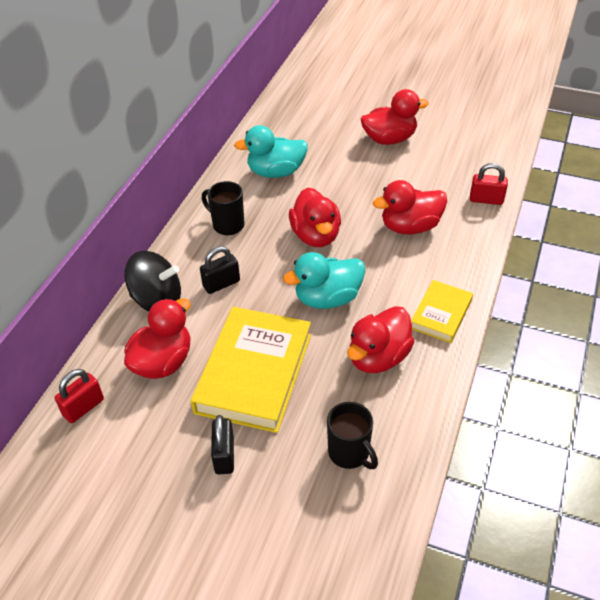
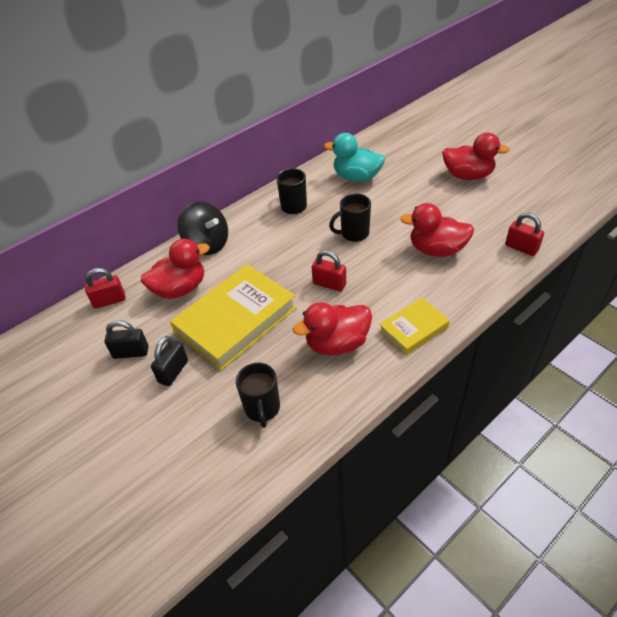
camera: 30 degrees right, 0 degrees up
(221, 284) = (259, 247): black padlock -> black padlock (131, 352)
(316, 236) = (354, 234): red duck -> black mug
(327, 298) = (329, 284): turquoise duck -> red padlock

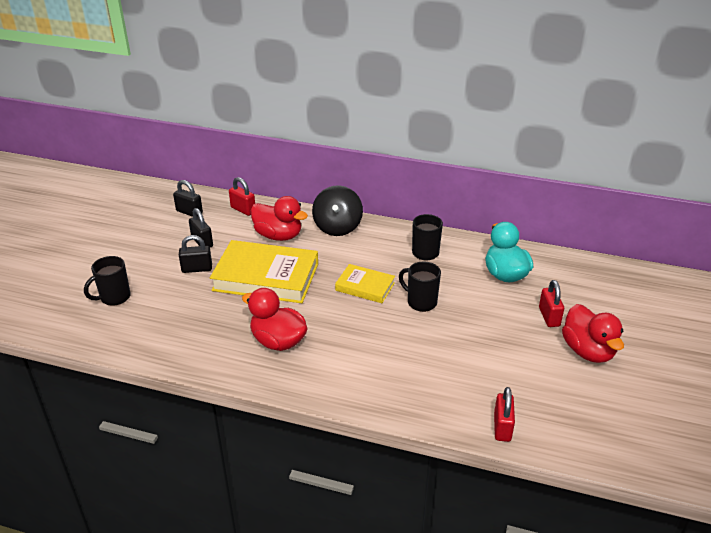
camera: 55 degrees right, 10 degrees down
(66, 347) = (189, 212): none -> black padlock
(262, 409) = (188, 326): black mug -> black mug (114, 297)
(329, 284) = (343, 311): red padlock -> red padlock (549, 317)
(413, 328) = (327, 382): yellow book -> yellow book (365, 286)
(436, 250) = (444, 364): red duck -> none

